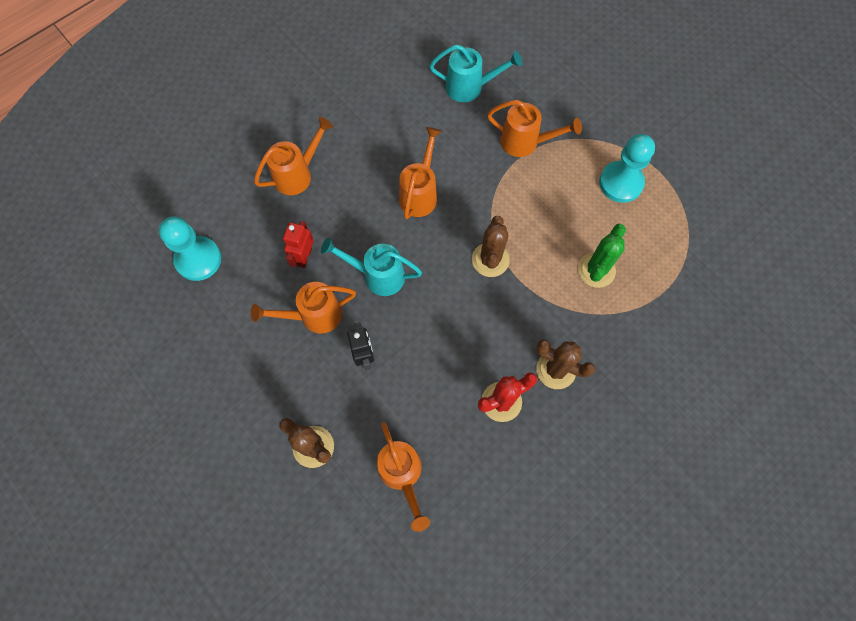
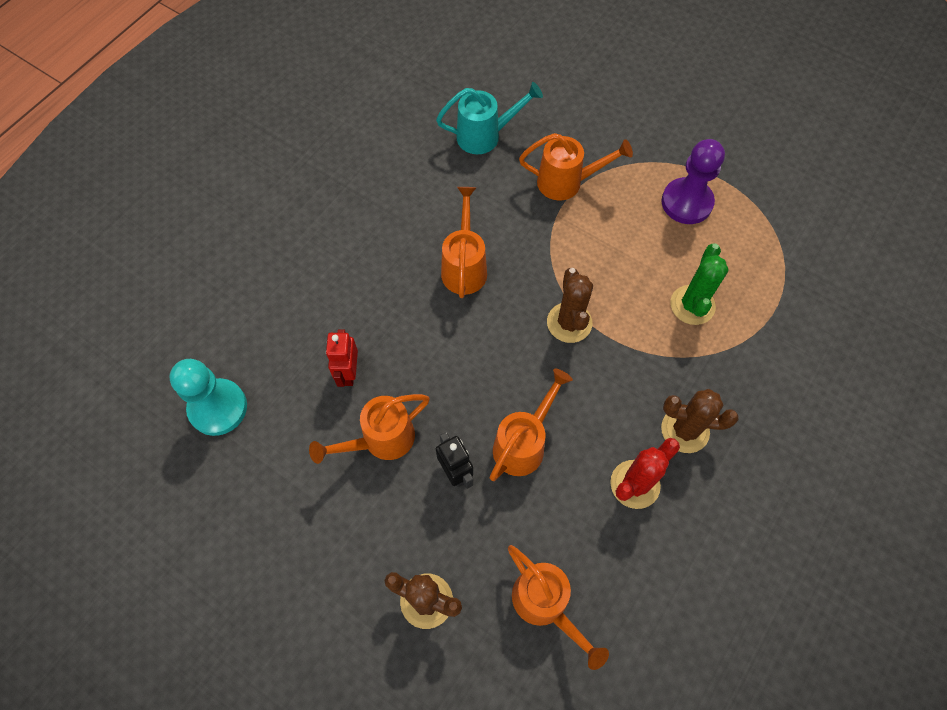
camera: 15 degrees left, 5 degrees down
(297, 174) = (312, 278): orange watering can -> orange watering can (523, 444)
(378, 275) = (444, 373): turquoise watering can -> none
(621, 183) = (686, 202): turquoise pawn -> purple pawn

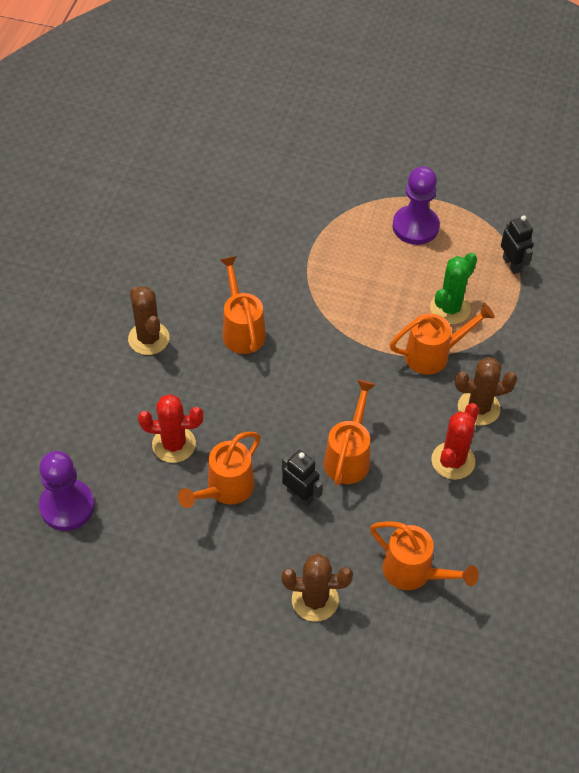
camera: 20 degrees left, 10 degrees down
(218, 408) = (67, 506): turquoise pawn -> purple pawn
(348, 373) = (174, 444): red robot -> red cactus
(484, 136) = (216, 215): turquoise watering can -> none
(566, 182) = (305, 236): orange watering can -> orange watering can (433, 354)
(569, 323) = (351, 351): brown cactus -> brown cactus (148, 338)
(692, 305) = (450, 308): green cactus -> green cactus turned 45 degrees clockwise
(778, 273) = (512, 264): none -> black robot

